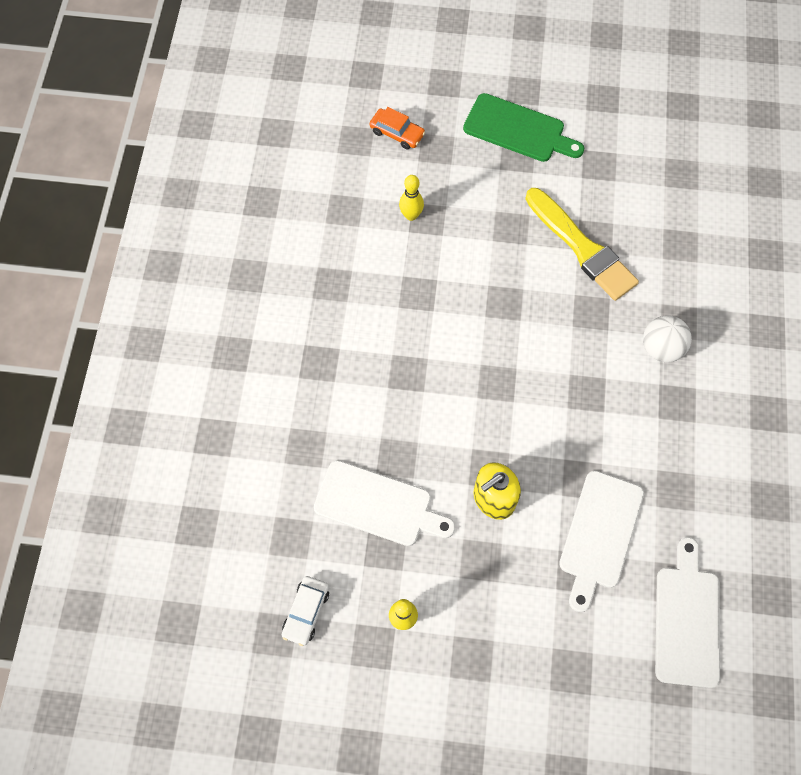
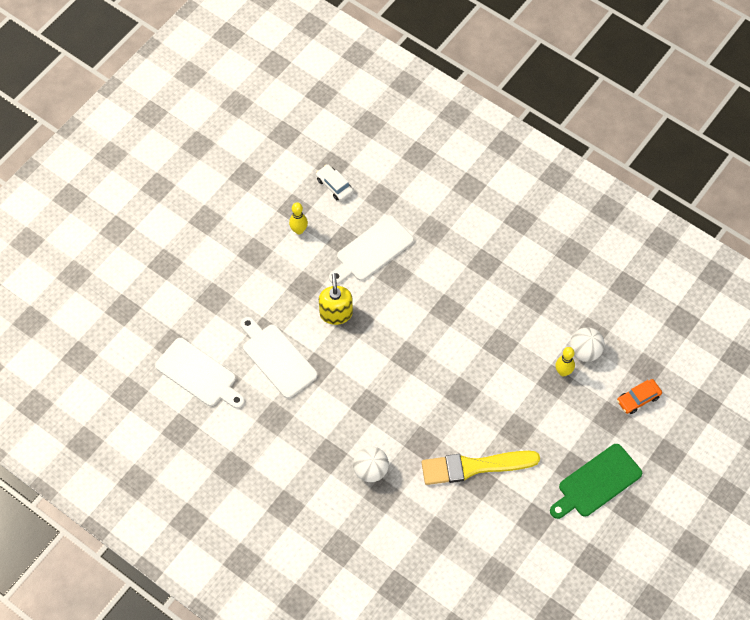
camera: 120 degrees right, 5 degrees down
(372, 206) = (585, 351): none -> white ball

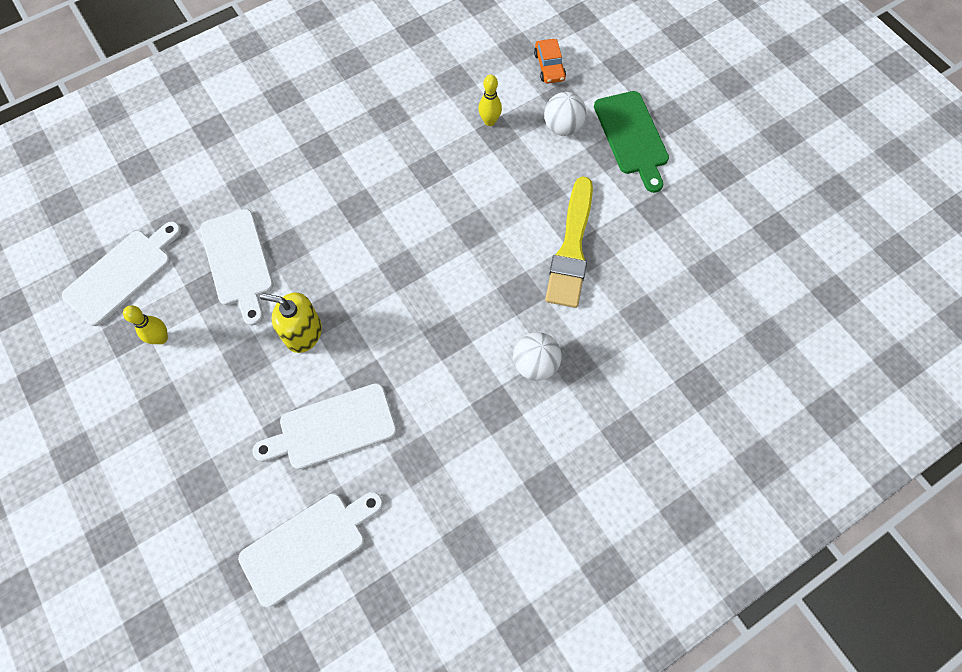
camera: 70 degrees left, 5 degrees up
(334, 185) = (122, 274): white car -> white cutting board
(585, 351) = (474, 93): white ball -> white ball (562, 127)

